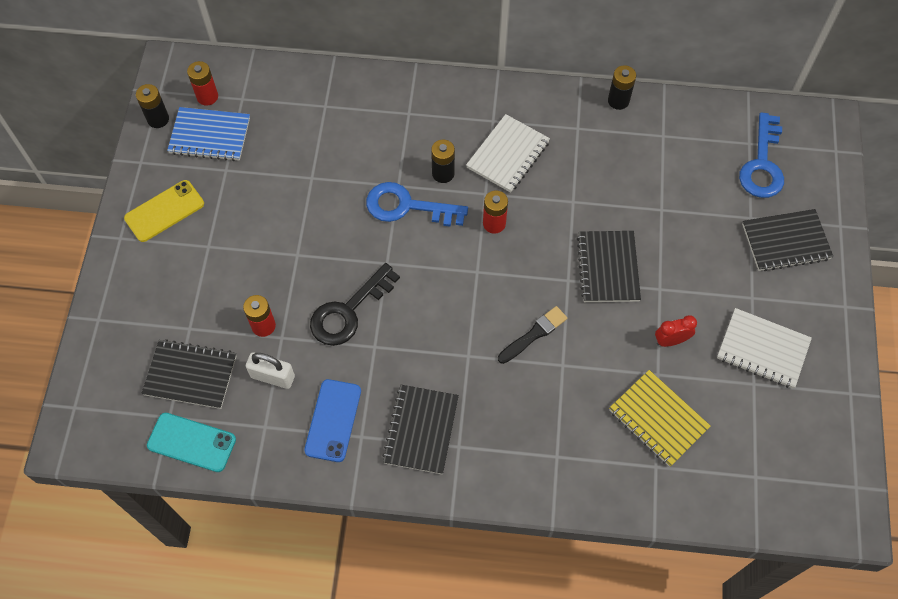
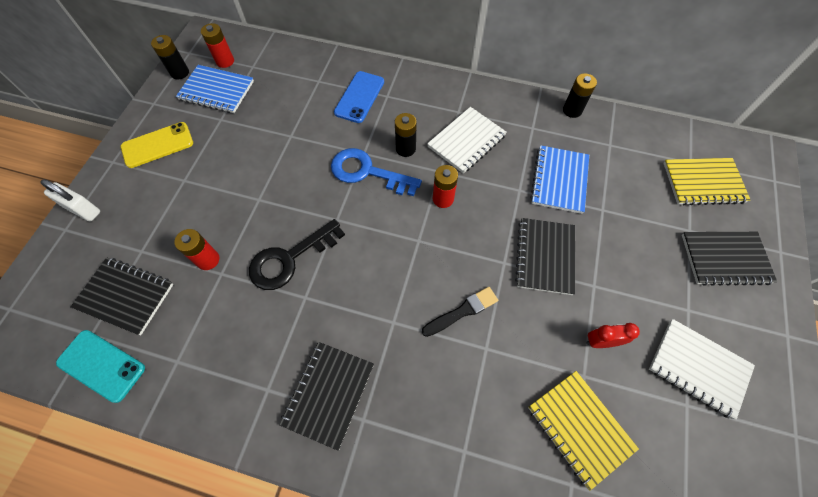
camera: 10 degrees right, 0 degrees up
(273, 377) = (200, 311): white padlock -> white padlock (83, 210)
(333, 420) = (244, 367): blue phone -> blue phone (359, 97)
(613, 184) = (559, 180): none -> blue notebook
(762, 164) = (703, 183): blue key -> yellow notebook

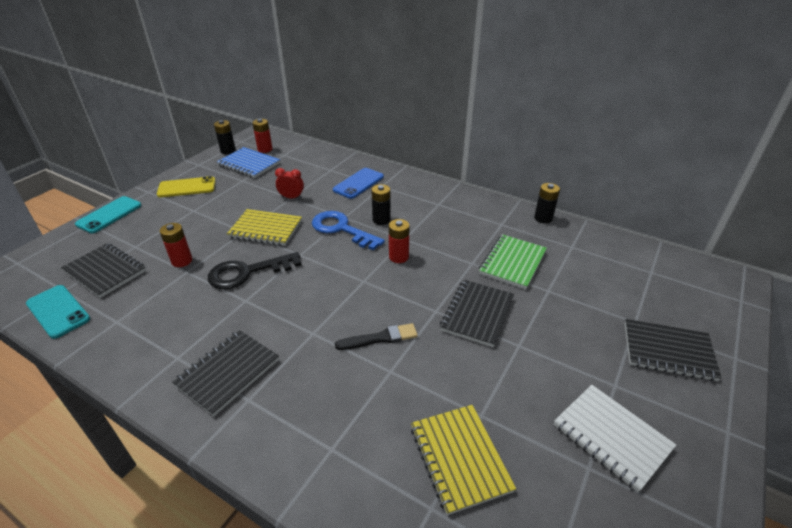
camera: 15 degrees right, 25 degrees down
(83, 210) = (109, 215): white padlock -> turquoise phone
(466, 141) = (437, 223): white notebook -> none
(559, 180) = (512, 263): blue notebook -> green notebook
(601, 342) = (509, 391): red clock -> red clock (291, 197)
(703, 183) = (660, 289): yellow notebook -> yellow notebook (265, 229)

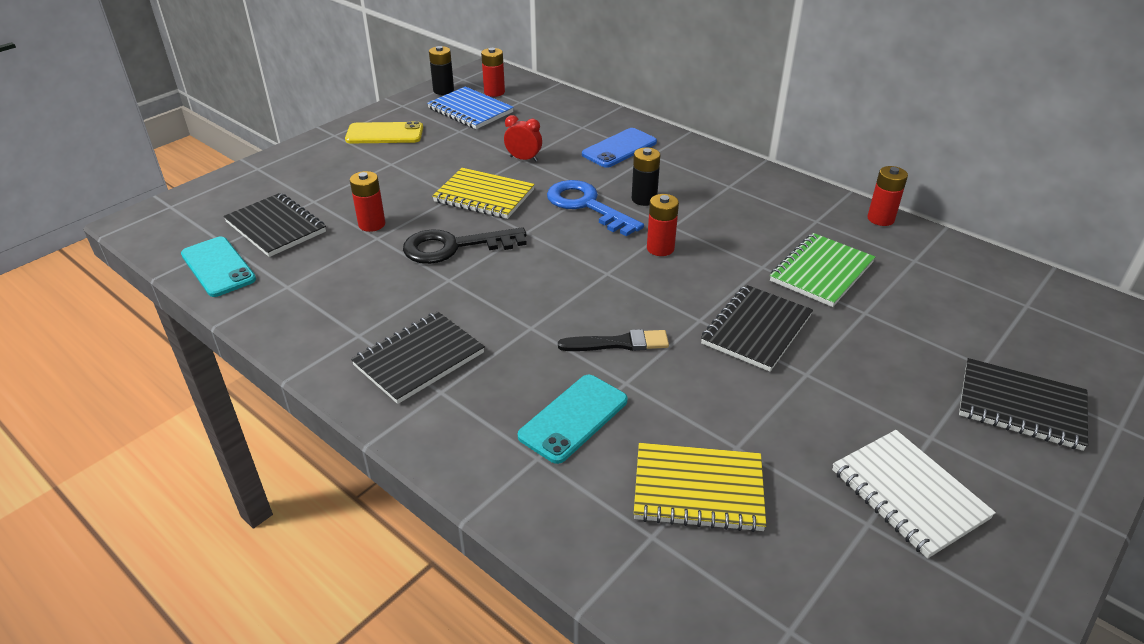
camera: 10 degrees right, 0 degrees up
(109, 215) = (283, 159): turquoise phone -> turquoise phone (574, 418)
(459, 458) = (698, 490): yellow notebook -> yellow notebook turned 75 degrees counterclockwise
(543, 218) = (880, 219): black battery -> red battery

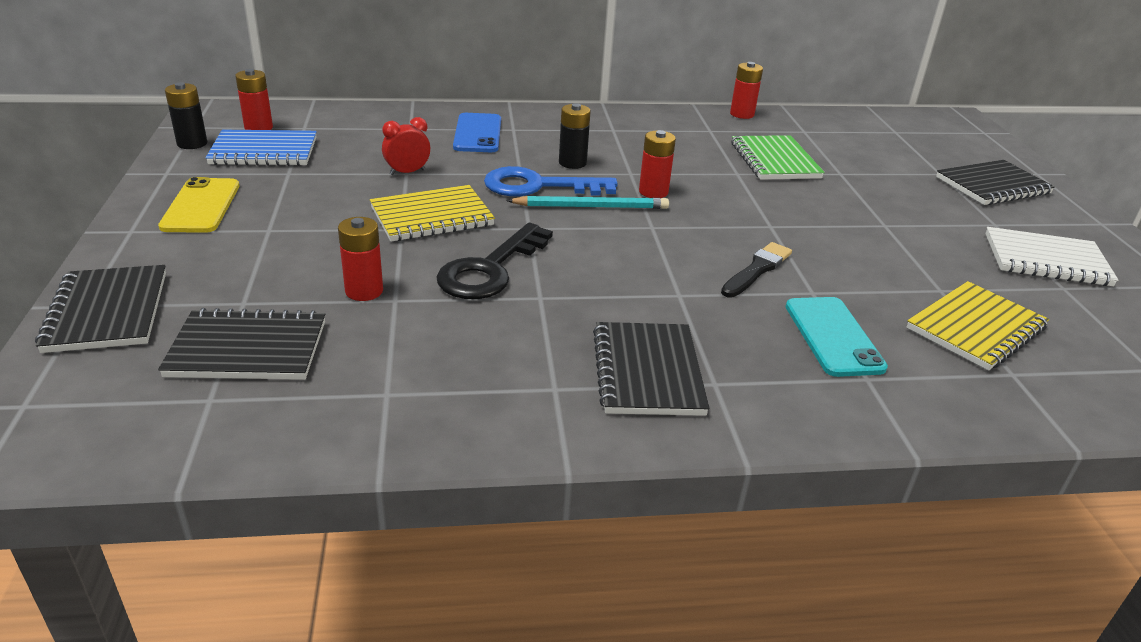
camera: 50 degrees left, 5 degrees down
(218, 267) = (254, 425): turquoise phone -> none
(384, 134) = (201, 206): yellow phone -> yellow phone turned 45 degrees counterclockwise
(593, 237) = (591, 207): none -> turquoise pencil
(756, 330) = (812, 214): black notebook -> black notebook (107, 311)

